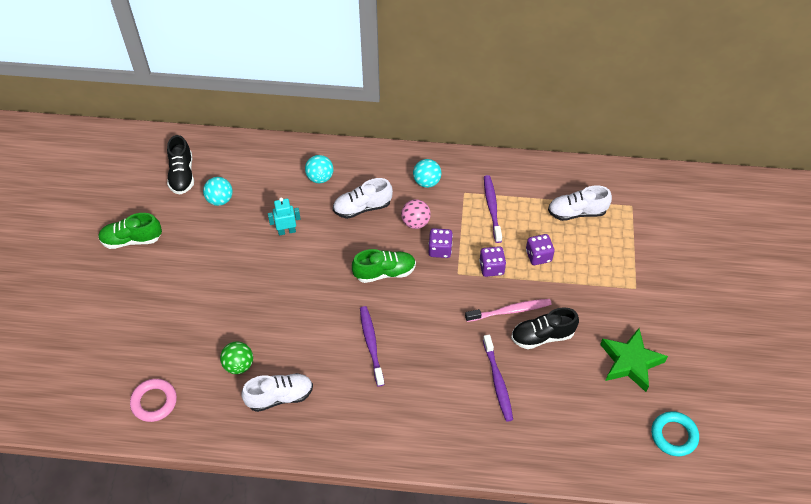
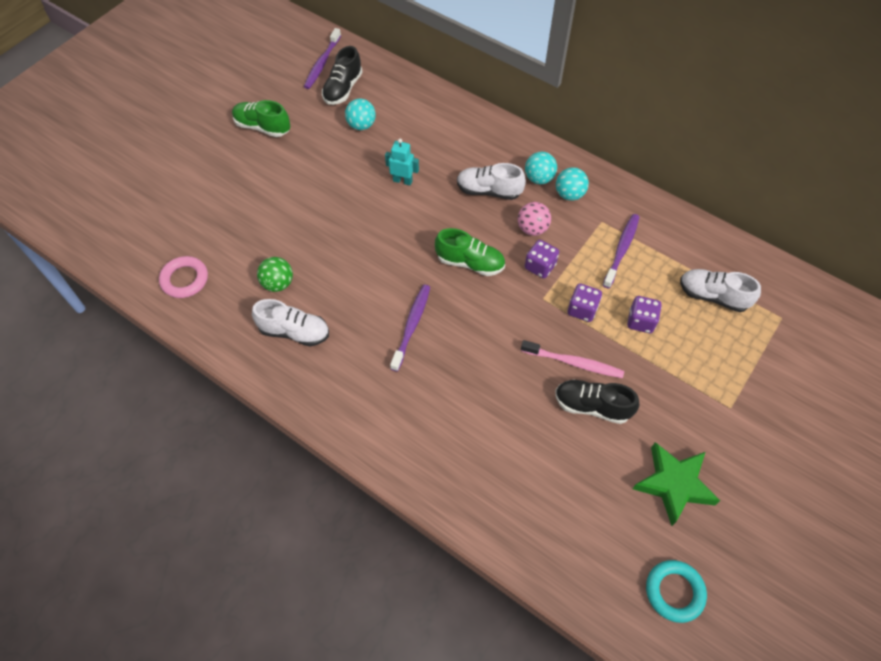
camera: 30 degrees right, 5 degrees up
(320, 178) = (466, 145): turquoise ball -> turquoise ball (539, 178)
(497, 382) = (514, 428): purple toothbrush -> purple toothbrush (322, 63)

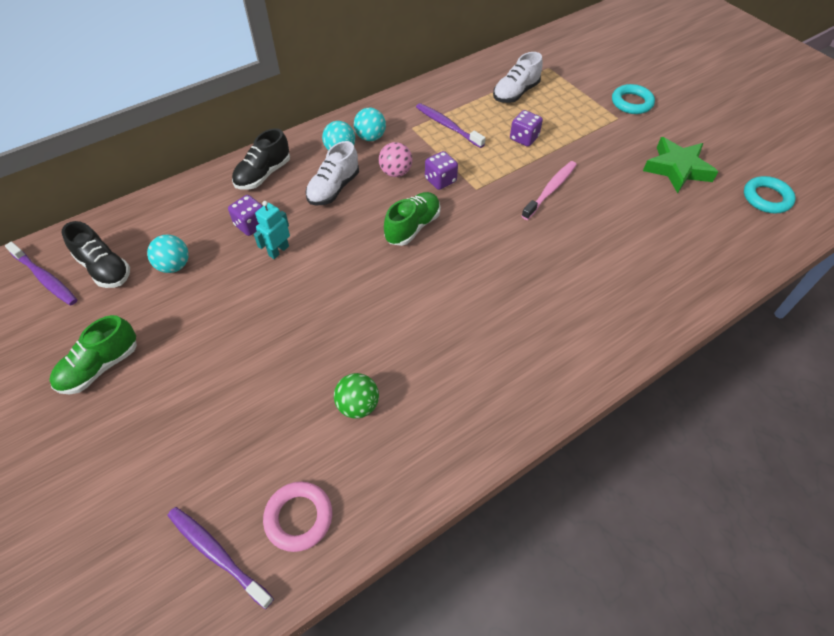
camera: 70 degrees left, 5 degrees down
(294, 332) = (433, 403): white shoe -> none
(412, 326) = (468, 293): purple toothbrush -> purple toothbrush (217, 554)
(582, 309) = (498, 168): purple dice -> purple dice (251, 225)
(592, 406) = (596, 192): black shoe -> black shoe (263, 174)
(769, 418) = (631, 103): none -> turquoise ring

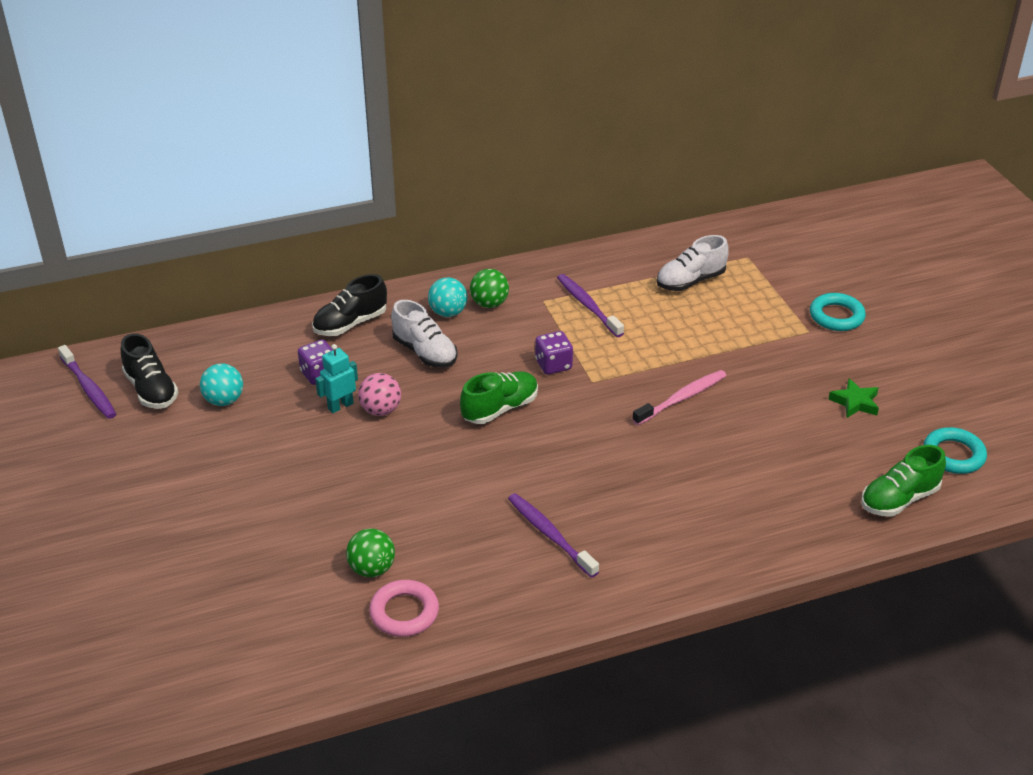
camera: 15 degrees right, 15 degrees down
(100, 367) = (123, 482): green shoe -> green shoe (899, 499)
(217, 554) = (189, 663): purple toothbrush -> purple toothbrush (550, 534)
(299, 517) = (277, 652): pink ring -> pink ring (404, 612)
(333, 188) = (425, 352): white shoe -> white shoe turned 90 degrees counterclockwise
(370, 137) = (489, 304): turquoise ball -> green ball
(396, 172) = (504, 347): pink ball -> pink ball (381, 410)
(524, 138) = (676, 335): purple dice -> none
(677, 169) = (855, 402): green star -> green star, size x0.58

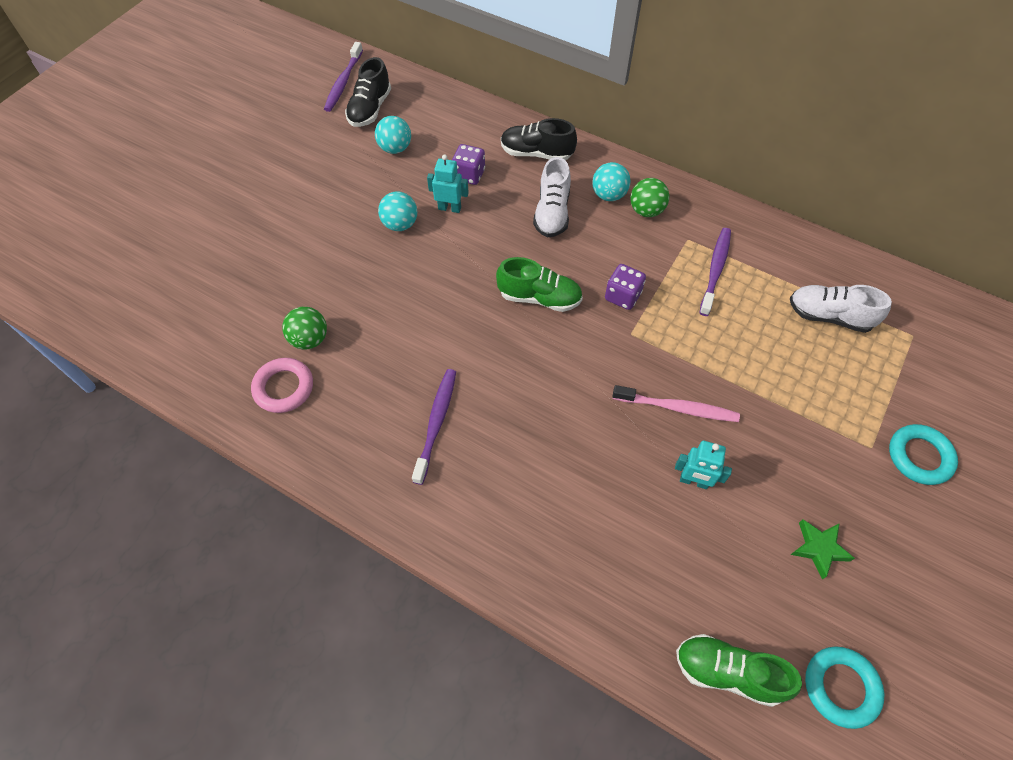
camera: 50 degrees right, 20 degrees up
(317, 445) = (400, 224): none -> turquoise ball
(381, 410) = (467, 232): pink ball -> none
(748, 427) = (693, 481): none -> turquoise robot

